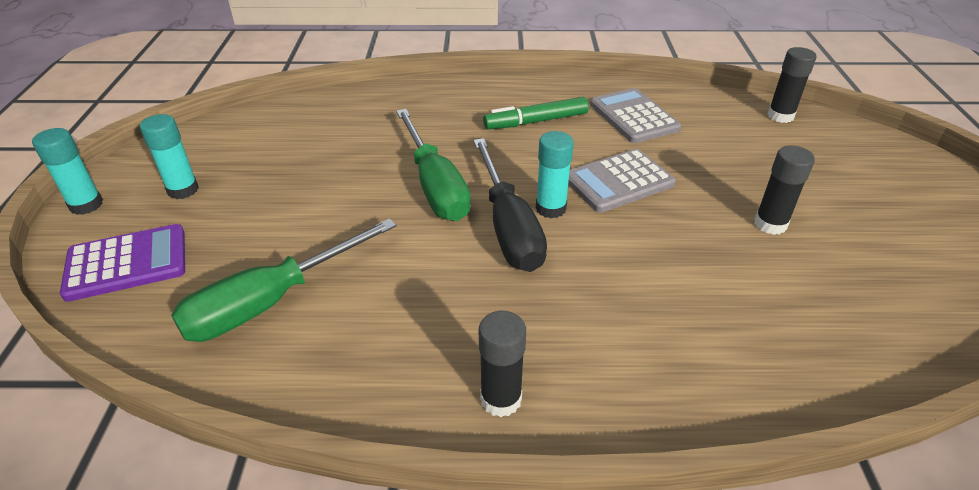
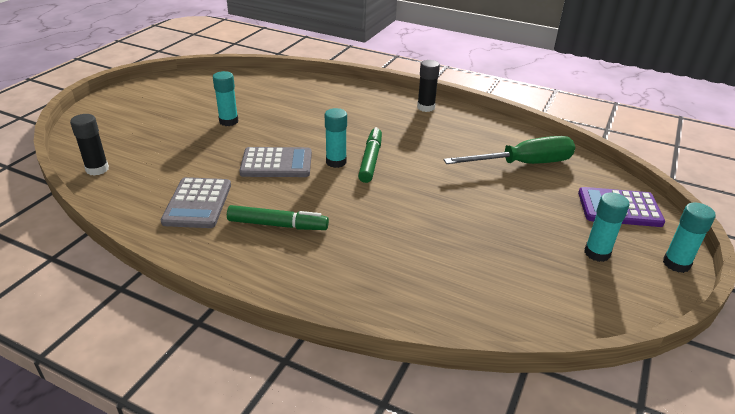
camera: 155 degrees left, 5 degrees down
(435, 185) = (399, 197): green screwdriver -> none
(508, 227) = (370, 160): black screwdriver -> green marker
(770, 224) = (228, 121): black glue stick -> turquoise glue stick

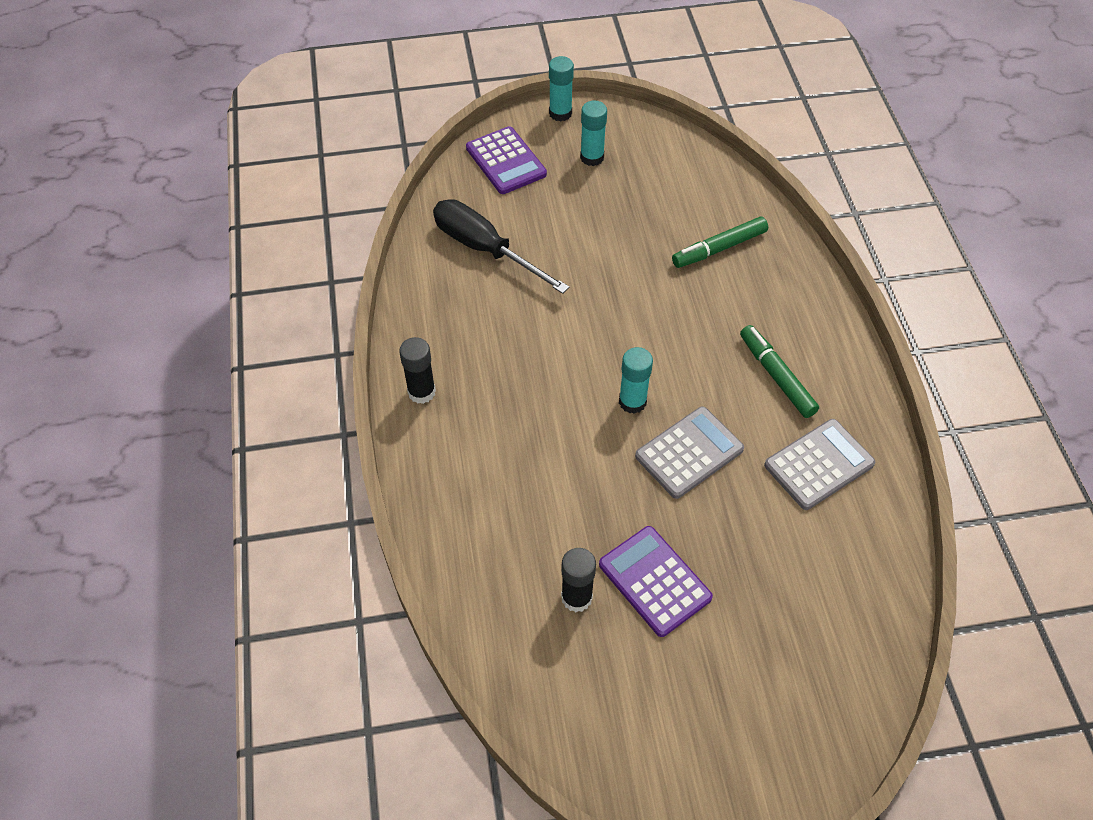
camera: 125 degrees left, 20 degrees up
(97, 169) = (877, 620): black glue stick -> black glue stick (576, 597)
(228, 121) = (654, 581): turquoise glue stick -> purple calculator
(276, 163) = (689, 453): grey calculator -> grey calculator turned 90 degrees clockwise
(370, 160) = (599, 374): green marker -> green marker (719, 248)
(523, 164) = (485, 249): green screwdriver -> black screwdriver

